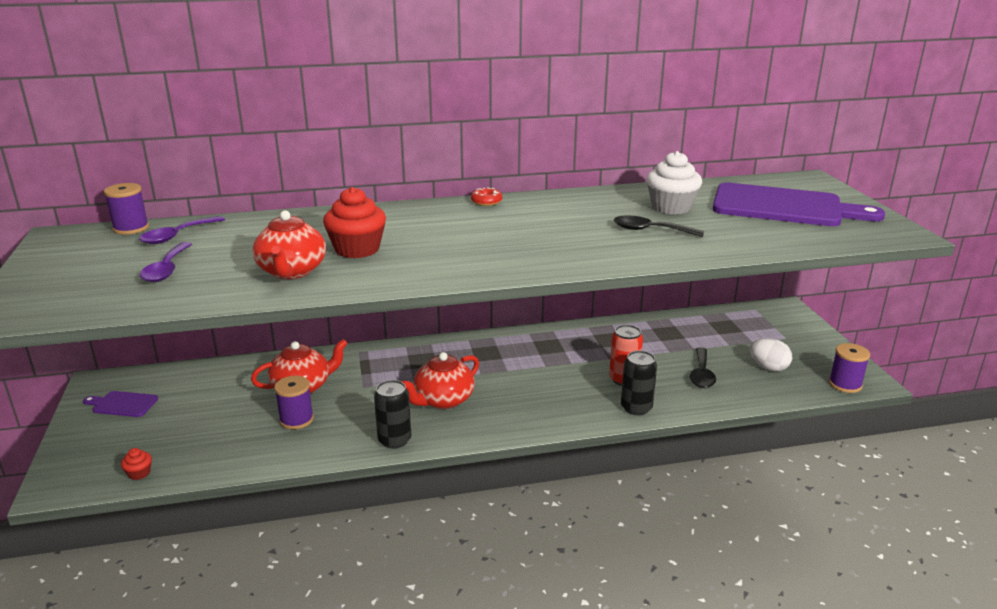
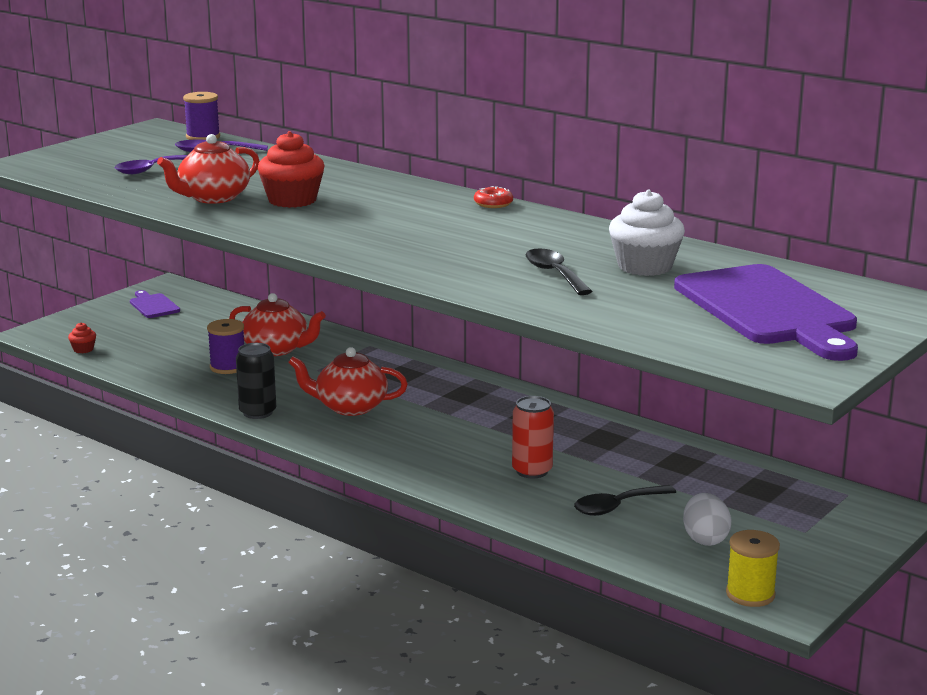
camera: 50 degrees right, 5 degrees down
(636, 408) = (486, 493): black can -> none
(845, 384) = (750, 594): purple spool -> yellow spool

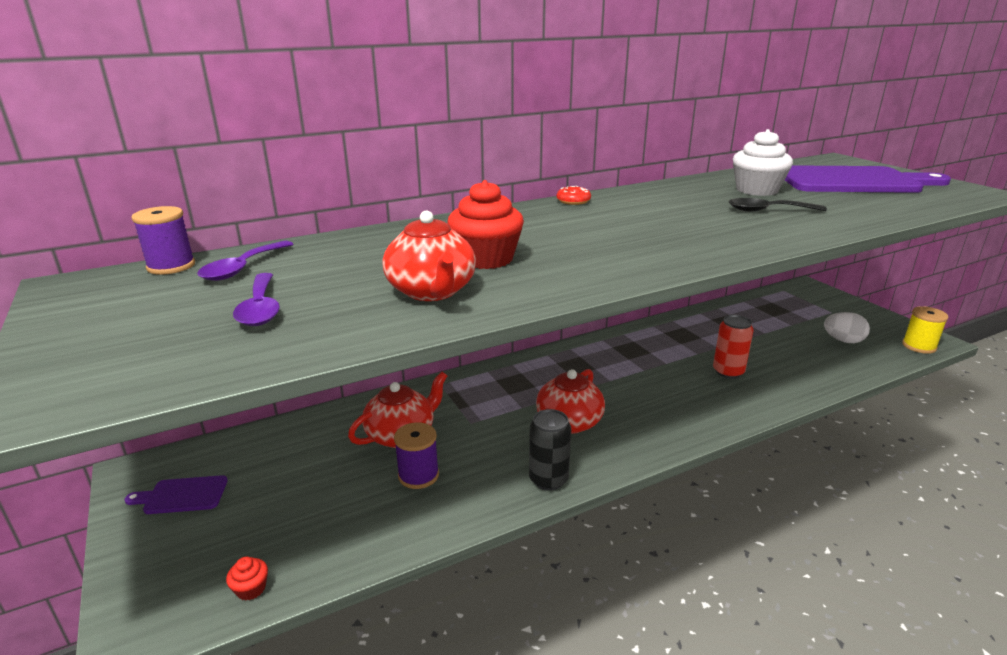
camera: 65 degrees left, 5 degrees up
(617, 507) = (793, 356): black spoon -> none

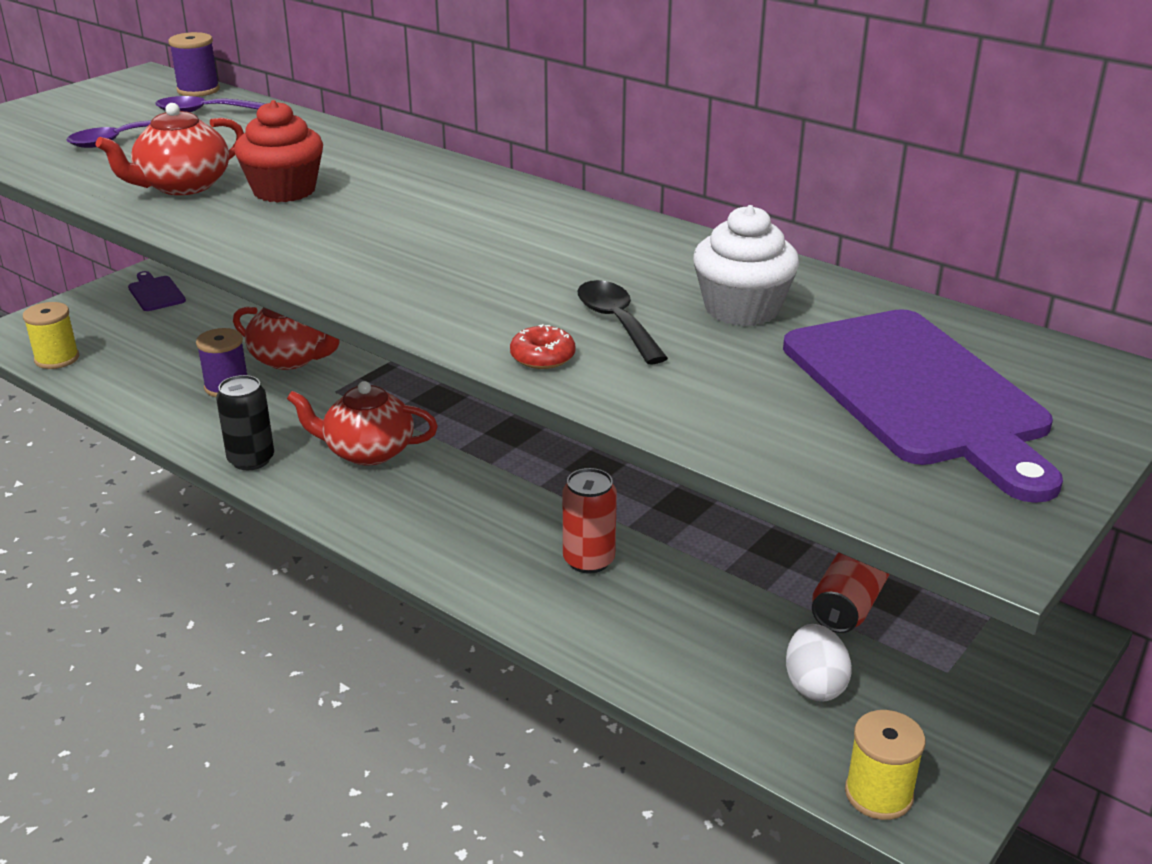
camera: 65 degrees right, 5 degrees up
(251, 589) = (57, 359): red cupcake -> yellow spool
(573, 201) = (544, 197): red donut -> red donut (542, 357)
(780, 318) = (848, 605): none -> red can

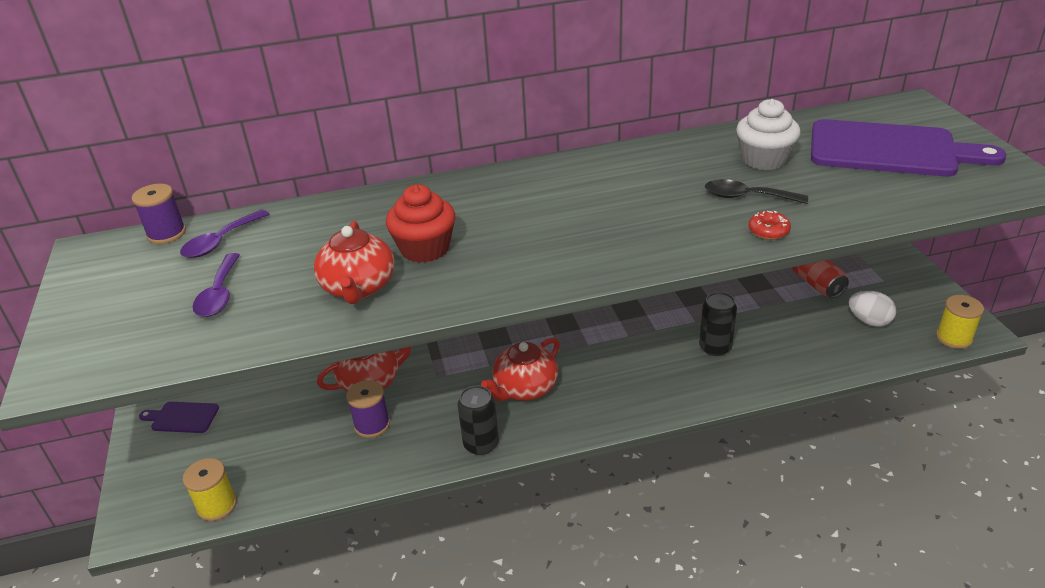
camera: 50 degrees left, 5 degrees up
(588, 560) = (715, 347): red can -> black can

